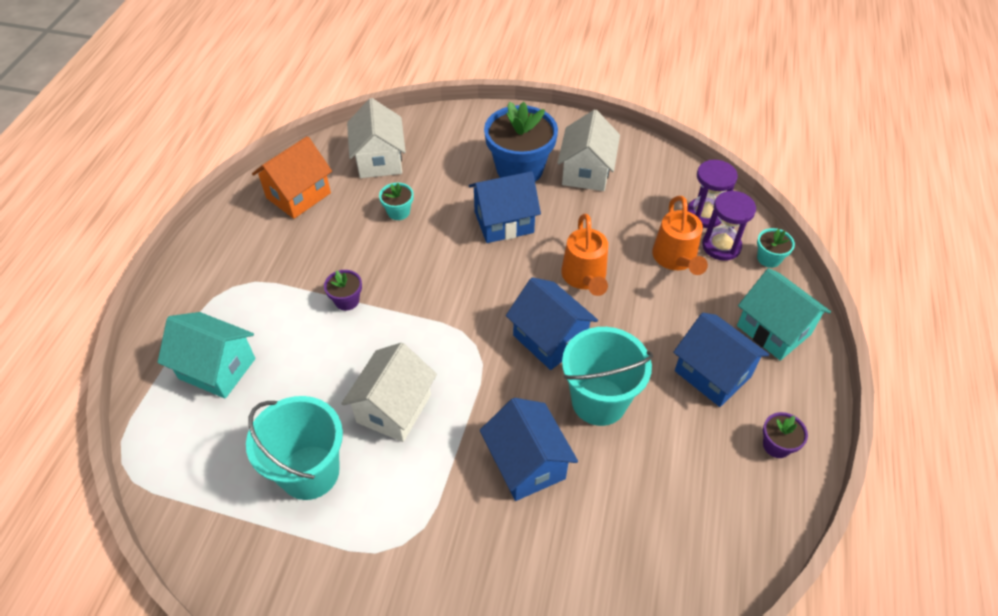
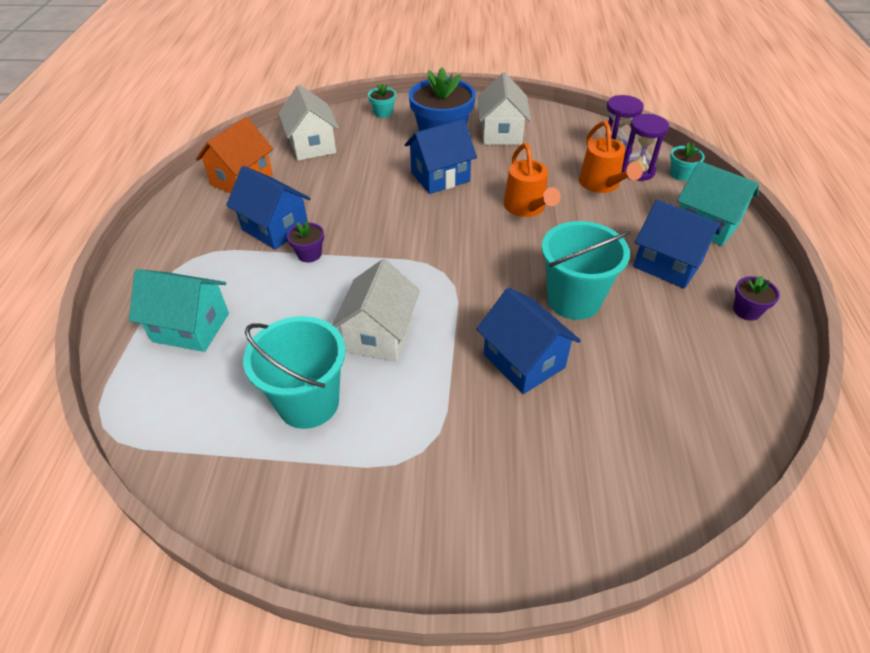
camera: 10 degrees left, 5 degrees down
(398, 212) = (341, 181): turquoise flower pot -> turquoise flower pot (383, 113)
(549, 339) = (511, 258): blue house -> blue house (275, 228)

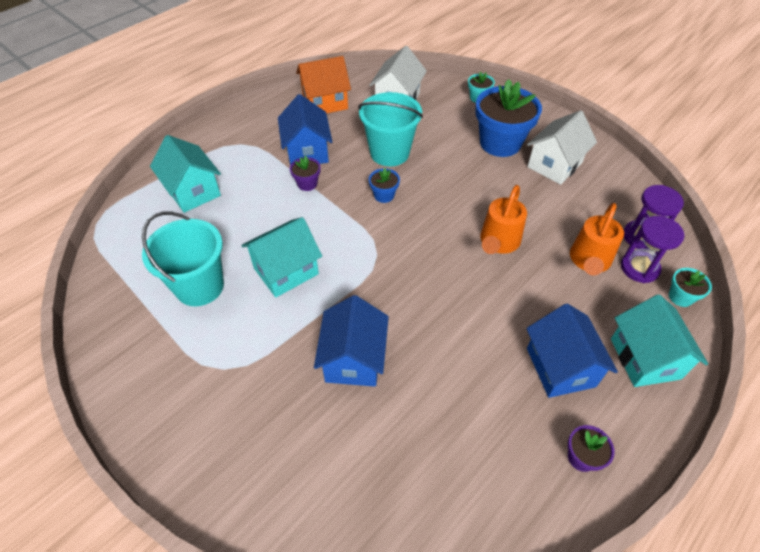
camera: 40 degrees right, 5 degrees up
(379, 335) = (286, 271): white house -> turquoise house
(393, 225) = (384, 195): none -> blue flower pot
(440, 177) = (460, 176): blue house -> none
(573, 300) = (444, 341): turquoise bucket -> turquoise bucket (389, 153)

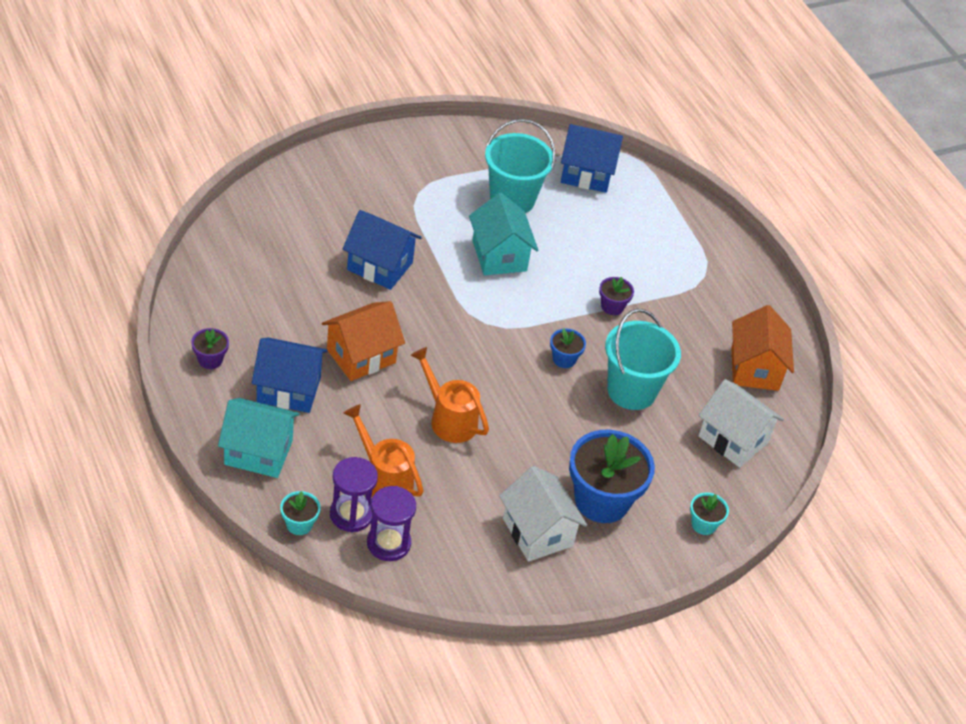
camera: 105 degrees right, 5 degrees down
(193, 191) = (642, 223): turquoise house -> none
(307, 151) = (666, 323): blue house -> blue house (586, 174)
(478, 327) = (361, 356): none -> orange house

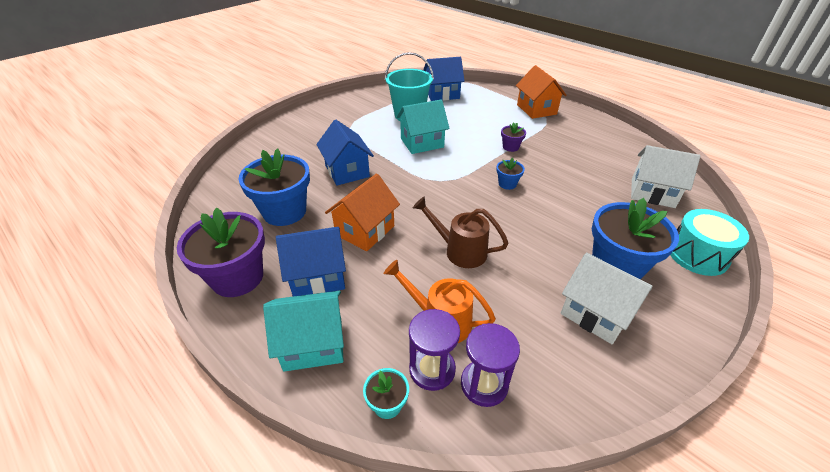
camera: 15 degrees left, 5 degrees down
(210, 359) = (237, 277): purple flower pot -> purple flower pot, size x2.19
(283, 298) = (284, 212): none -> blue flower pot
(380, 266) = (347, 171): blue house -> blue house turned 60 degrees clockwise
(448, 418) = (459, 250): orange watering can -> brown watering can
(499, 256) = (422, 143): turquoise house -> turquoise house turned 75 degrees counterclockwise
(631, 391) = (565, 187): turquoise bucket -> none
(703, 524) = (697, 255): turquoise flower pot -> turquoise drum
(754, 369) = (620, 151): orange house -> orange house (536, 109)

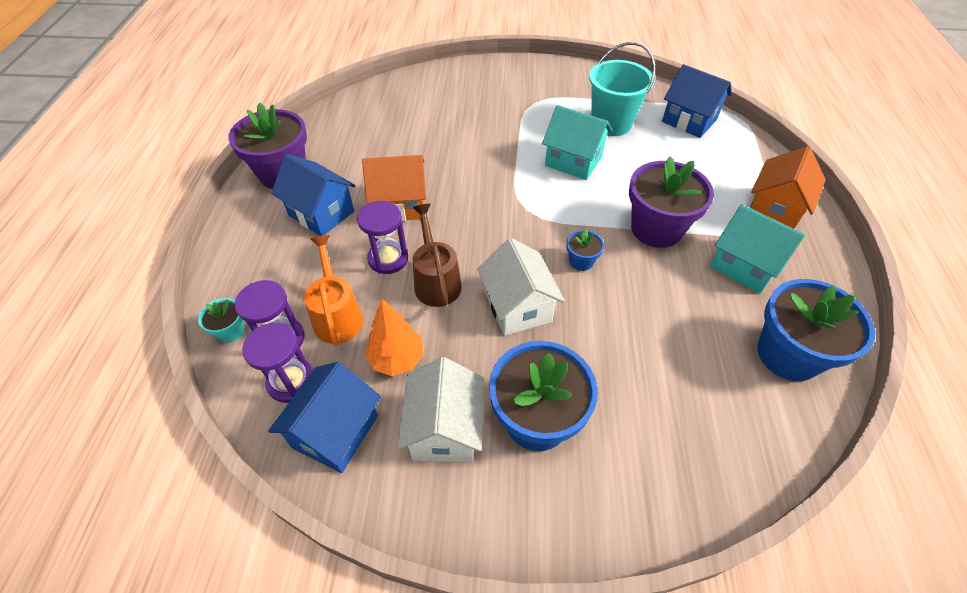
camera: 50 degrees right, 10 degrees up
(284, 212) = (375, 146): blue flower pot -> blue flower pot (788, 355)
(313, 344) = (254, 255): turquoise house -> turquoise house (744, 266)
(347, 171) = (467, 144): blue house -> blue house (335, 431)
(412, 264) = (388, 259): none -> purple hourglass
(510, 147) = (656, 229): purple flower pot -> purple flower pot, size x2.19
(514, 307) = (397, 359): none -> orange tree
(652, 193) = (728, 405): white house -> white house (518, 307)
(697, 255) = (643, 498): turquoise drum -> none

